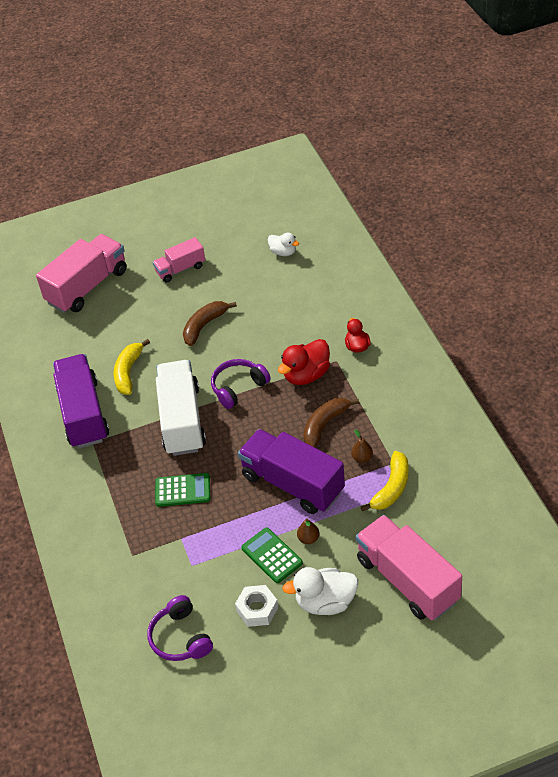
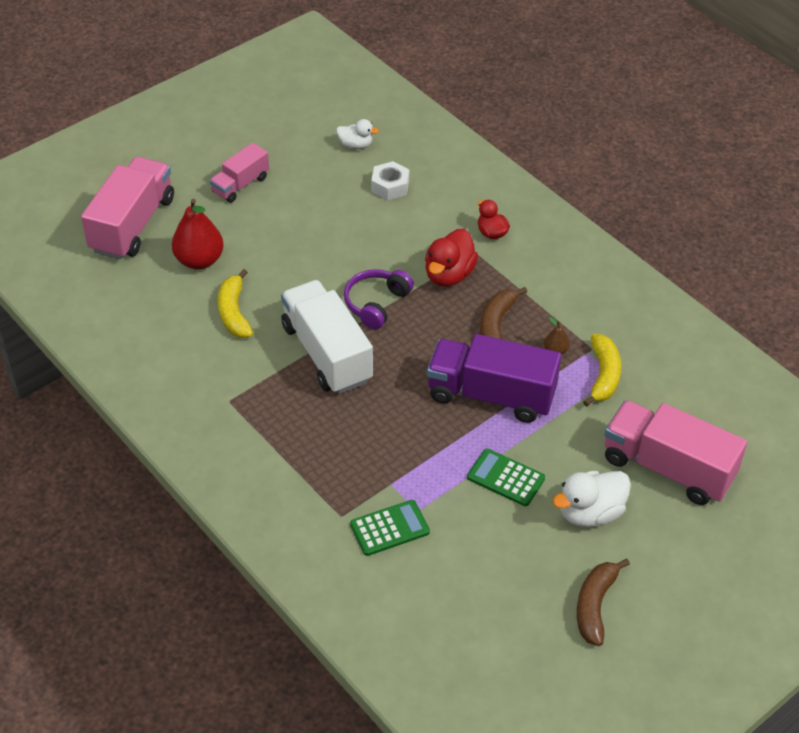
camera: 25 degrees left, 0 degrees up
(83, 414) = (201, 371): purple truck -> none
(122, 325) = (199, 260): none -> red pear
(180, 637) = (444, 592): purple headphones -> none
(183, 490) = (366, 430): green calculator -> green calculator (389, 528)
(204, 326) = (301, 243): brown banana -> brown banana (595, 605)
(257, 609) = (518, 540): white nut -> white nut (390, 186)
(308, 539) = (538, 450): brown pear -> none

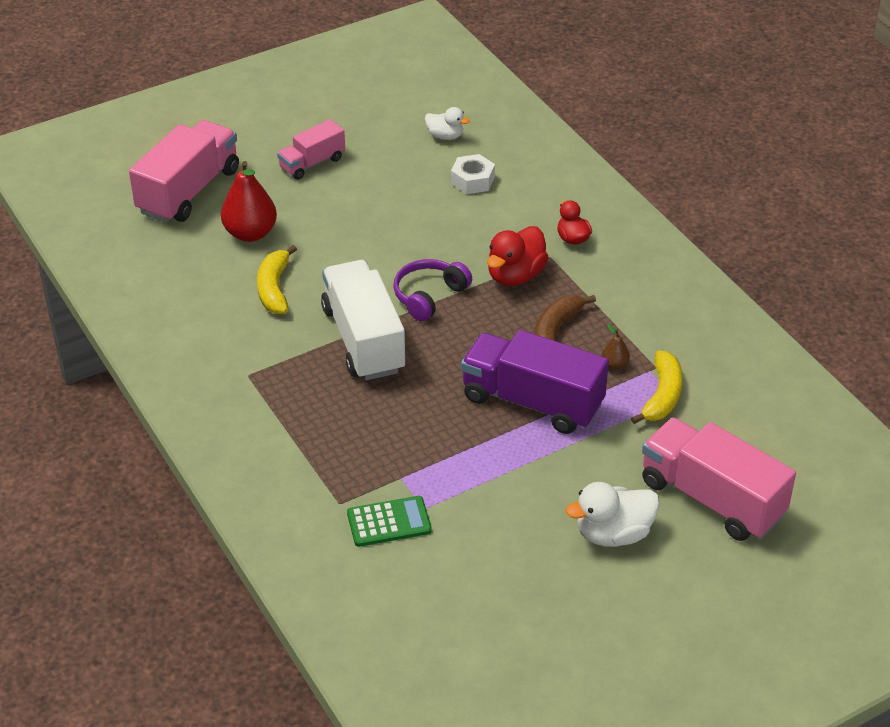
camera: 10 degrees right, 5 degrees down
(505, 478) = (528, 487): green calculator -> none
(595, 605) = (596, 629): brown banana -> none

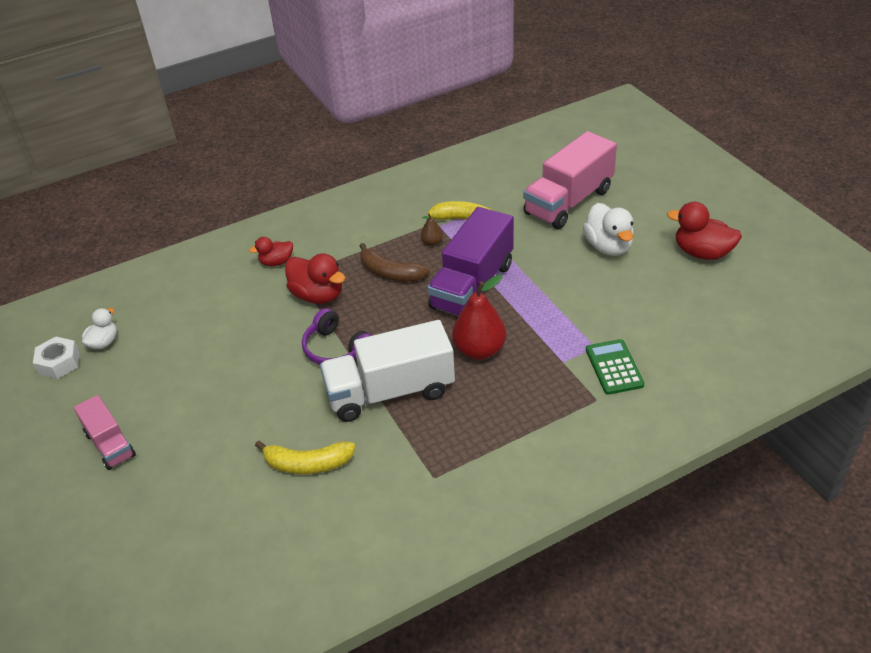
camera: 85 degrees left, 0 degrees up
(189, 191) = (122, 557): pink truck -> none
(250, 233) = (214, 491): red pear -> red pear (479, 350)
(472, 180) = (179, 323): white nut -> white nut (59, 363)
(604, 634) = (702, 253): none -> red duck

